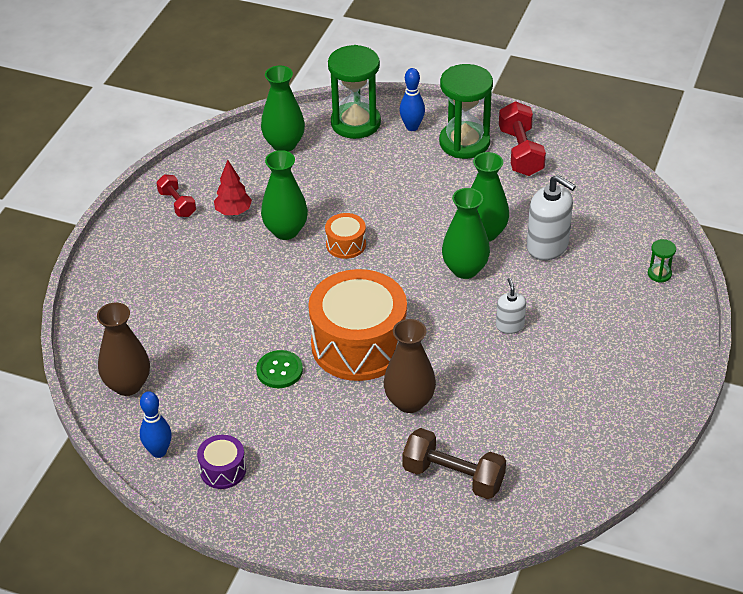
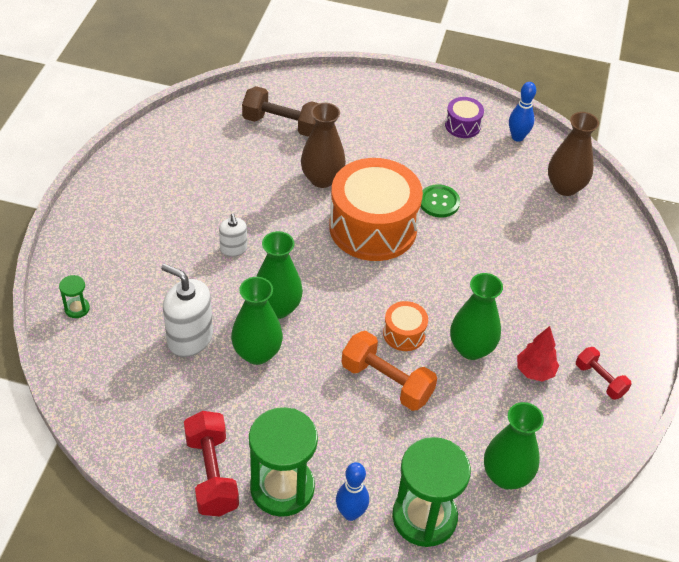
camera: 170 degrees right, 5 degrees up
(369, 208) = (387, 382): none -> orange dumbbell

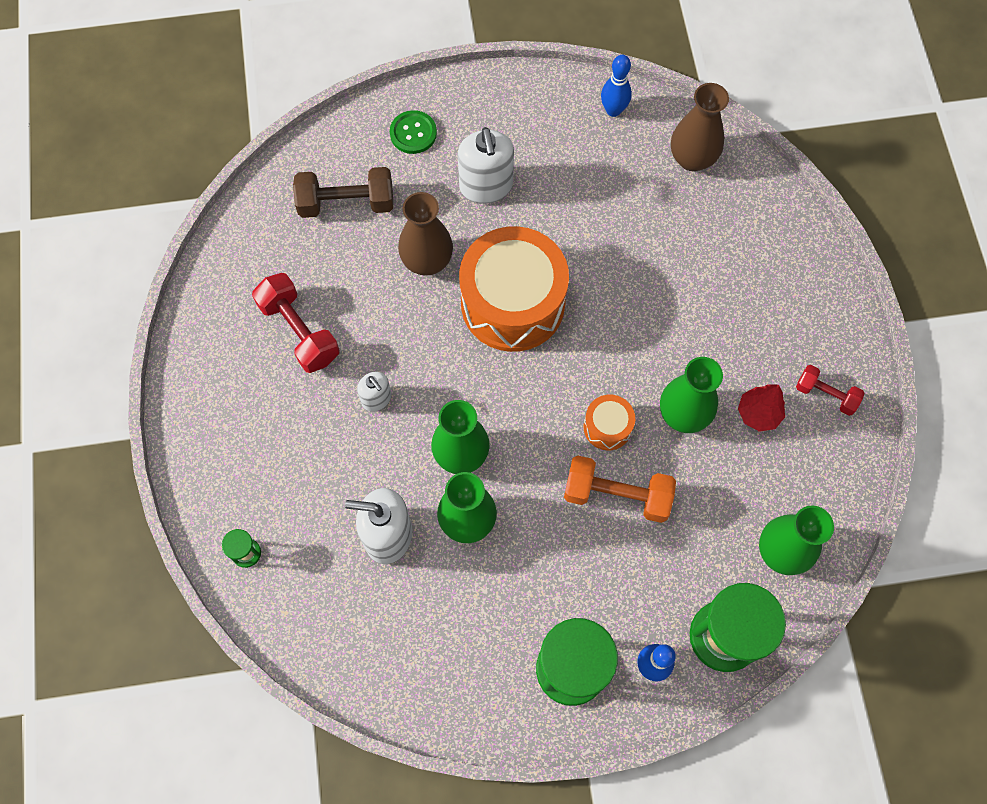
camera: 20 degrees left, 20 degrees up
(212, 474) = (493, 687): red dumbbell -> red dumbbell (299, 331)
(393, 149) = (486, 186): none -> white soap dispenser
(439, 202) = (568, 238): green button -> green button (413, 133)
(462, 125) = (547, 119): purple drum -> none

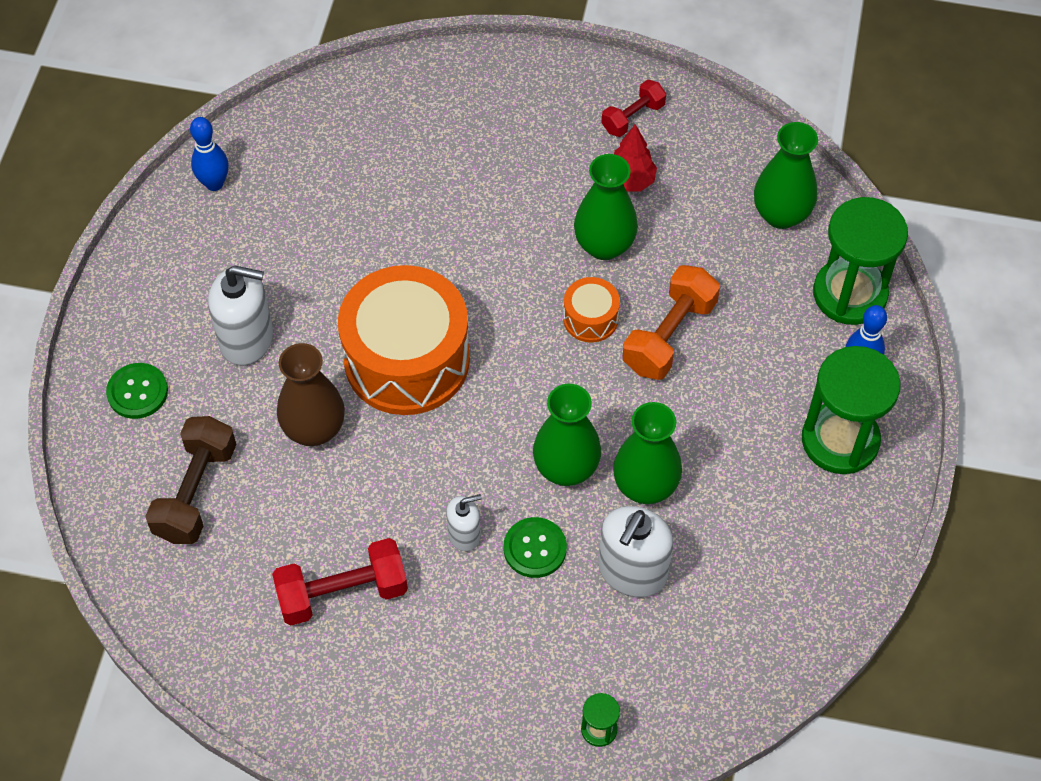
camera: 70 degrees left, 10 degrees down
(382, 454) = (535, 548): none -> green button
(692, 158) = (312, 133): brown vase -> none

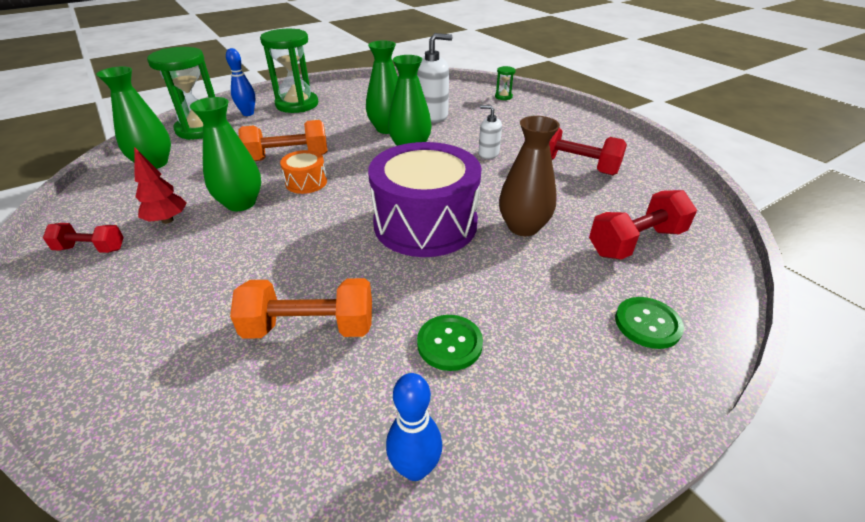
camera: 135 degrees left, 20 degrees down
(196, 492) = (636, 242): brown dumbbell -> red dumbbell
(247, 339) = (520, 301): white soap dispenser -> none
(373, 201) = (310, 327): none -> orange dumbbell
(407, 360) = (425, 224): orange drum -> purple drum
(535, 548) = (462, 136): green button -> green button (449, 343)

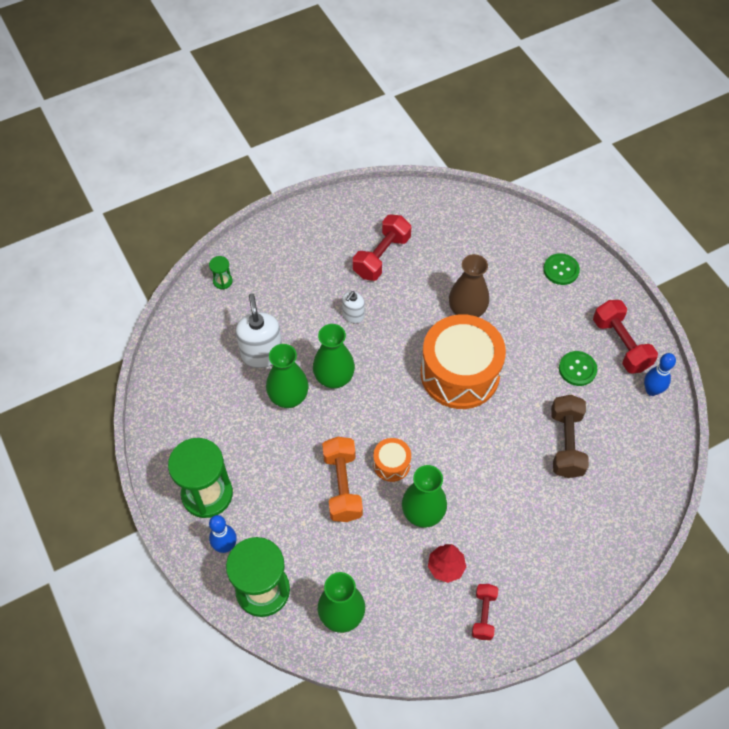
camera: 85 degrees left, 20 degrees up
(310, 327) = (566, 443): orange dumbbell -> brown dumbbell
(425, 224) = (460, 373): purple drum -> orange drum
(636, 242) = (487, 250): red dumbbell -> red dumbbell (621, 344)

